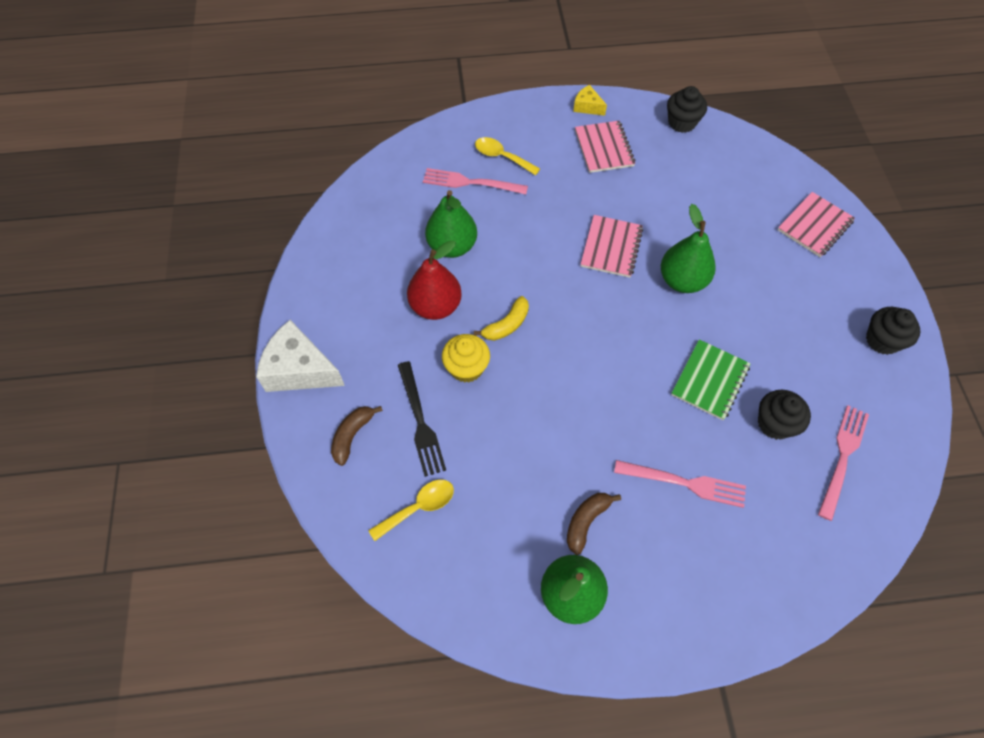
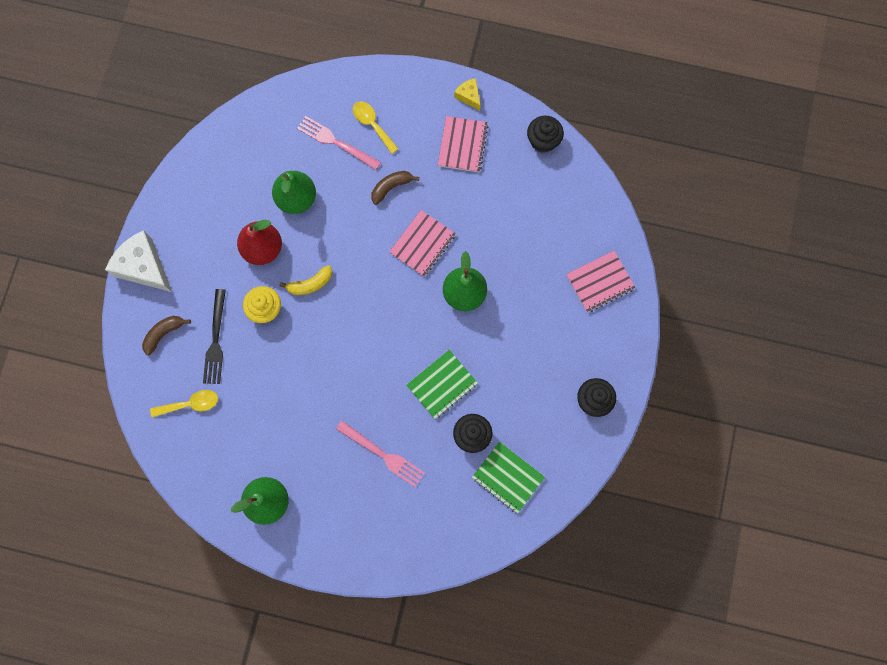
camera: 20 degrees right, 15 degrees up
(586, 521) = (301, 456): brown banana -> brown banana (391, 187)
(842, 456) = (508, 477): pink fork -> green notebook

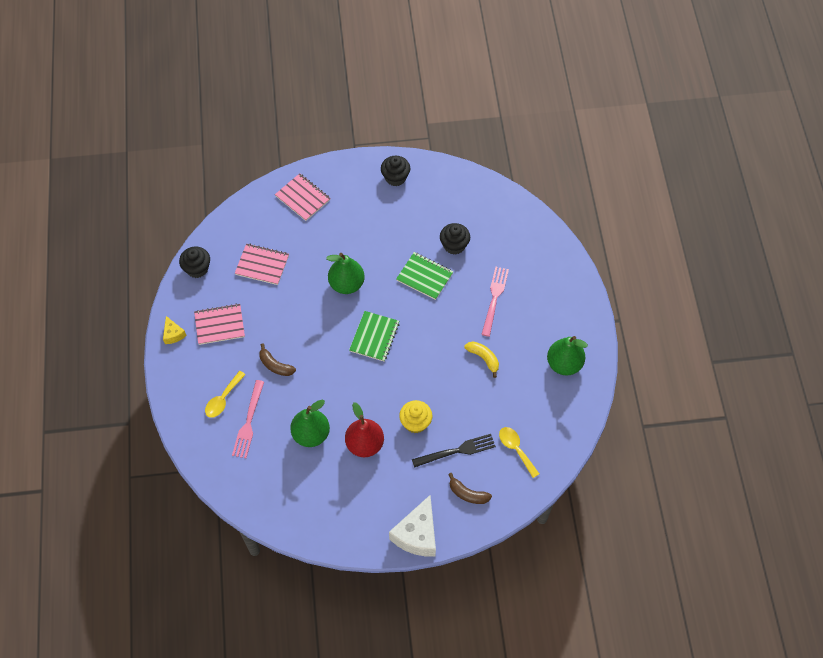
camera: 110 degrees left, 15 degrees down
(310, 284) = (381, 397): yellow banana -> yellow banana (483, 358)
(422, 244) = (316, 326): pink notebook -> pink notebook (262, 265)
(469, 96) = (173, 334): yellow cheese -> yellow cheese turned 60 degrees counterclockwise
(508, 477) = (475, 213): green notebook -> green notebook (374, 337)

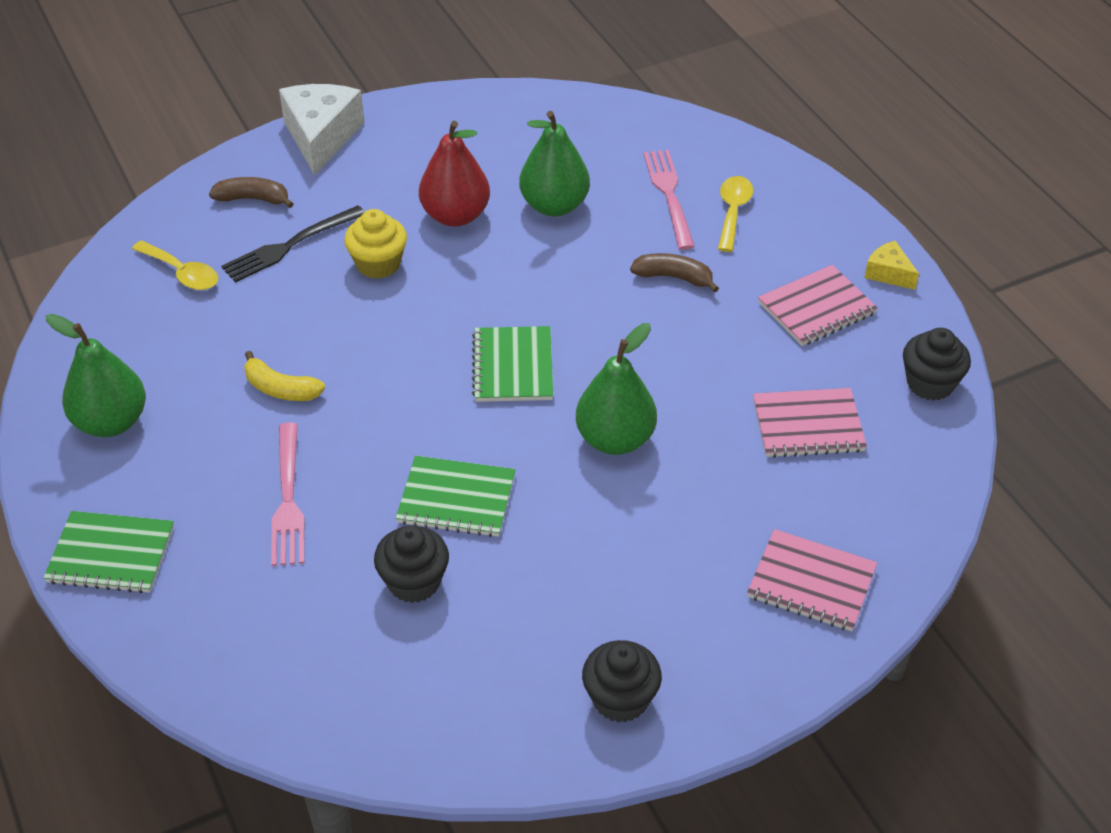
camera: 160 degrees right, 15 degrees down
(572, 295) = (111, 555): none -> green notebook

